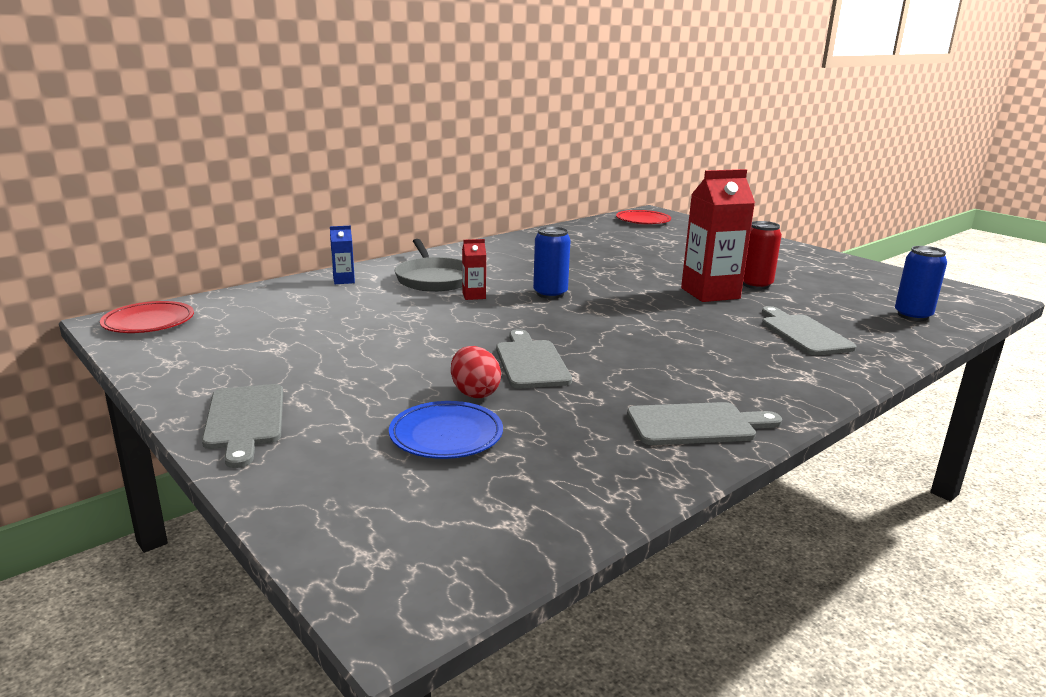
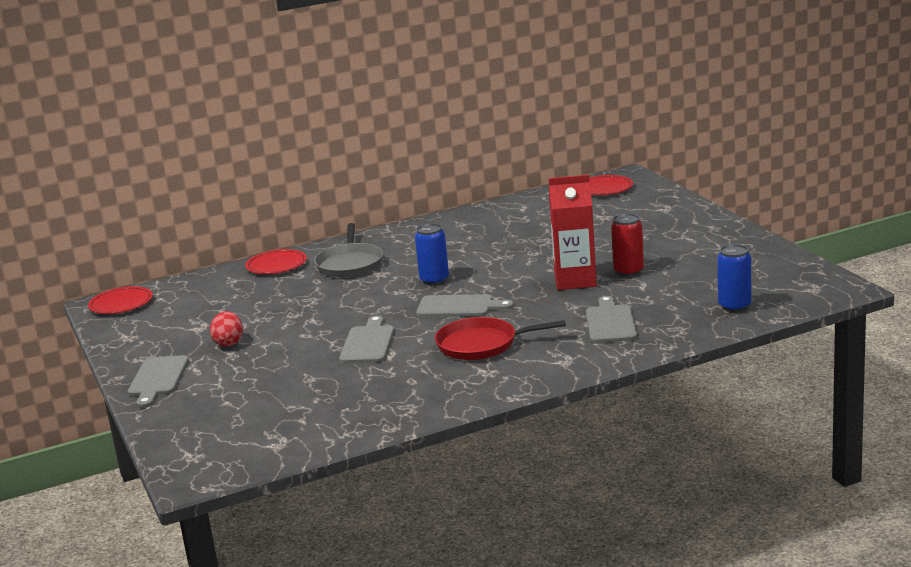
camera: 20 degrees right, 0 degrees up
(344, 280) = (276, 265): blue carton -> red plate
(446, 435) = (273, 394): blue plate -> none
(474, 296) = (370, 282): red carton -> none
(474, 393) = (311, 365): red egg -> red egg (229, 343)
(680, 360) = (481, 344): none -> red pan
(696, 425) = (442, 393): grey cutting board -> grey cutting board (459, 307)

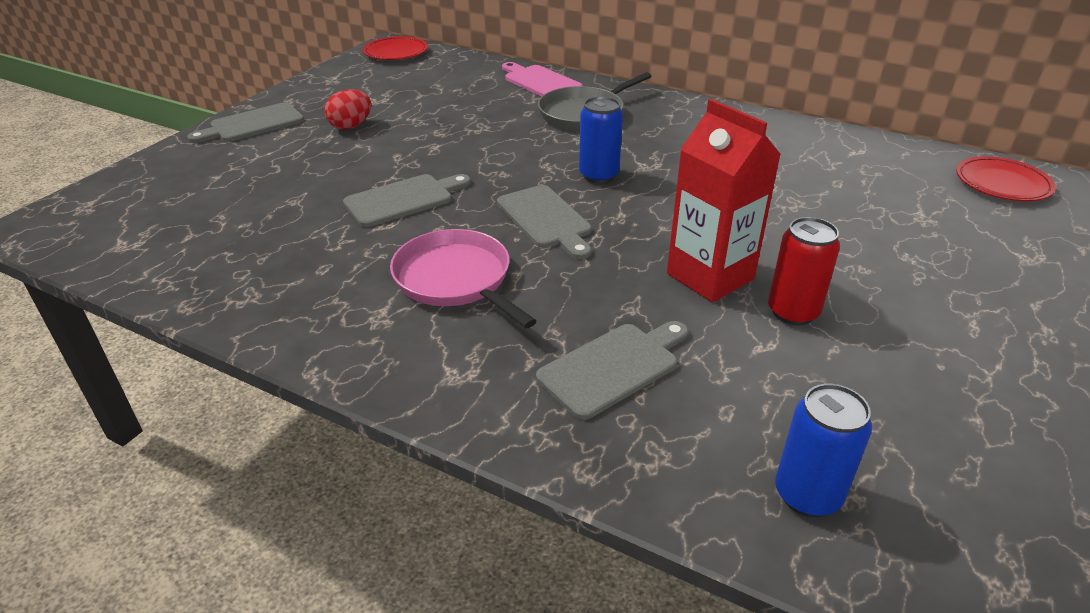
camera: 50 degrees right, 15 degrees up
(276, 265) = (540, 82): red plate -> pink cutting board
(481, 344) = (456, 279): red pan -> pink pan

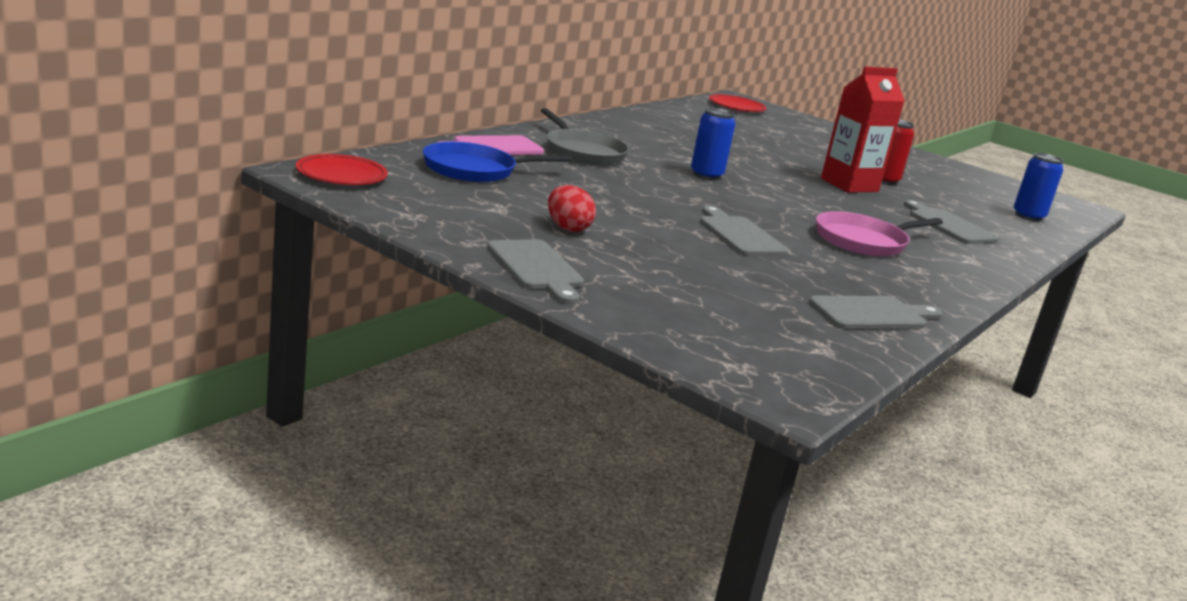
camera: 85 degrees left, 15 degrees down
(463, 83) = (474, 170): none -> blue pan
(546, 219) = (776, 203): grey cutting board -> grey cutting board (872, 314)

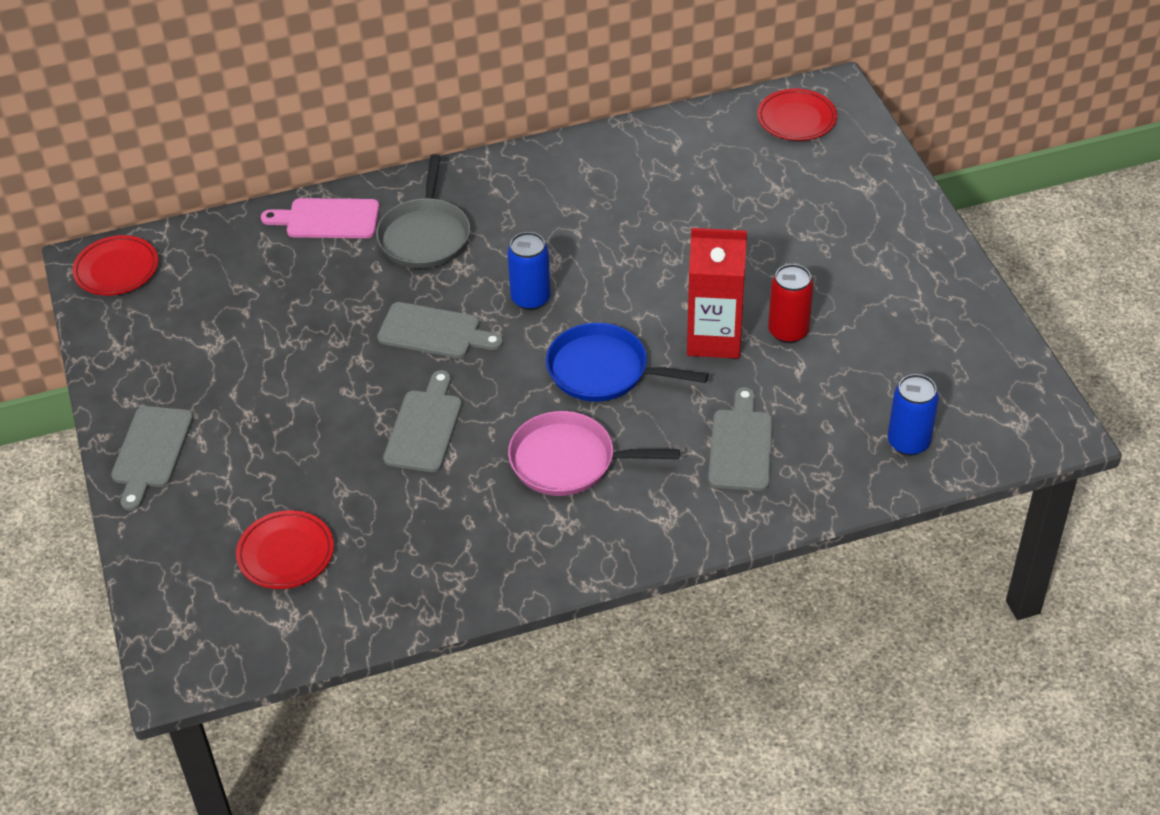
camera: 40 degrees right, 25 degrees up
(474, 170) = (258, 268): blue pan -> blue pan (603, 370)
(567, 228) = (248, 389): red egg -> none
(752, 310) = (286, 553): none -> red plate
(872, 314) = (405, 586): grey cutting board -> grey cutting board (434, 332)

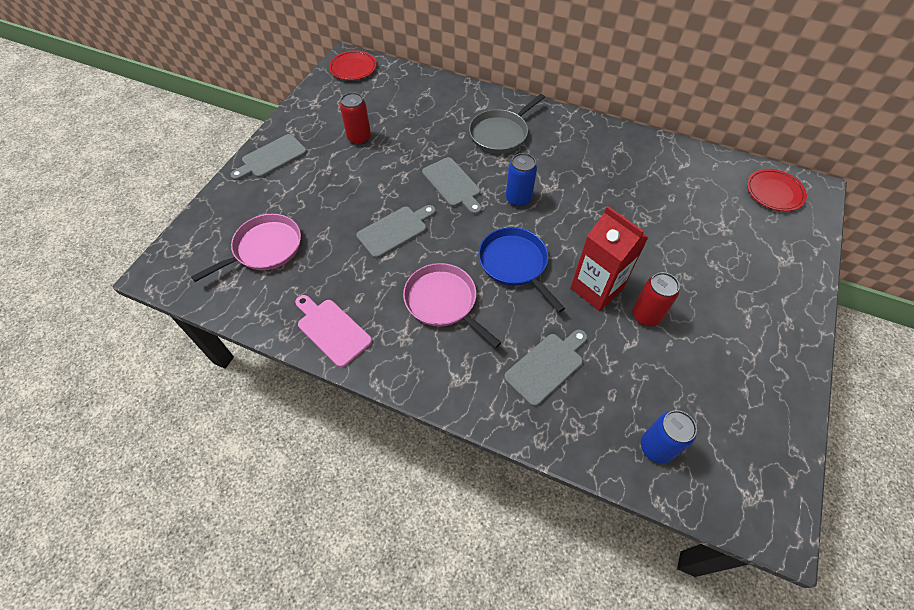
camera: 40 degrees right, 10 degrees up
(244, 353) = (359, 138): none -> red can
(286, 553) = (265, 248): red plate -> pink pan
(327, 219) = (464, 99): pink cutting board -> pink cutting board (332, 330)

